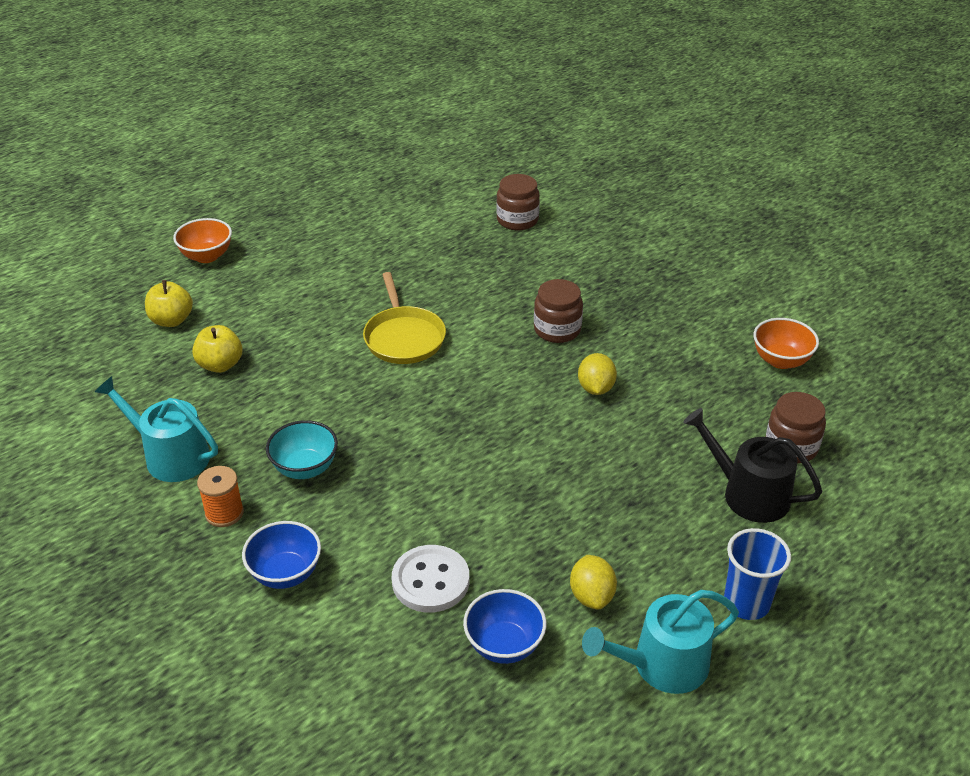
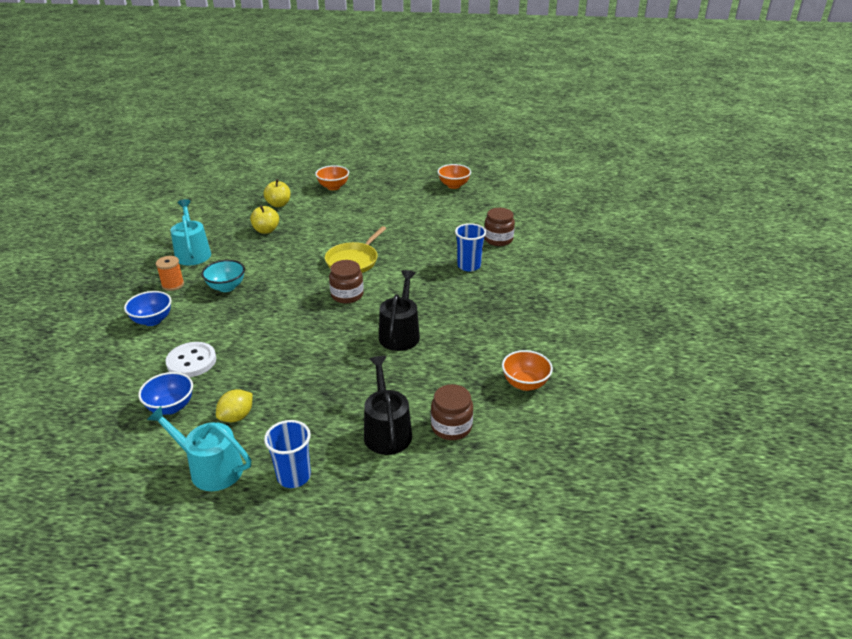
camera: 45 degrees right, 5 degrees down
(359, 177) = (453, 185): none -> orange bowl
(537, 268) = (469, 266): none -> blue cup
(557, 330) = (429, 297): brown jar -> brown jar (347, 295)
(595, 388) = (400, 334): yellow lemon -> black watering can

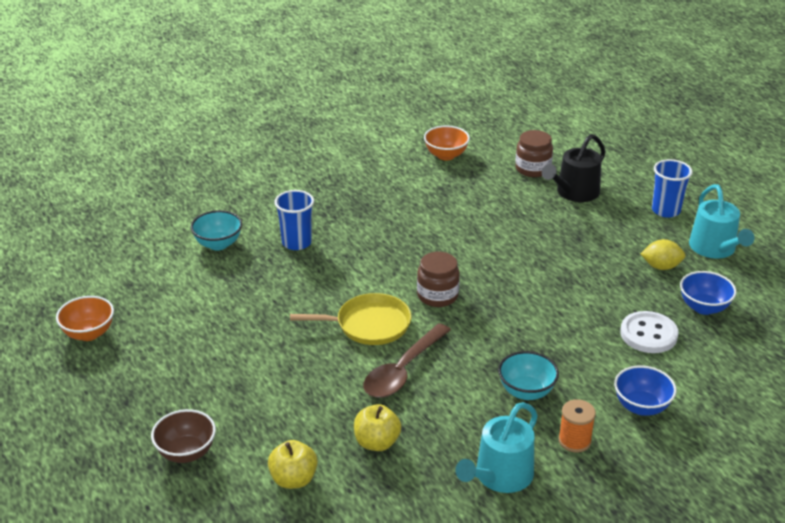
camera: 125 degrees left, 0 degrees up
(302, 256) = (403, 370): none -> brown spoon
(333, 187) = (186, 452): orange bowl -> brown bowl
(400, 334) = (458, 236): black watering can -> none
(498, 239) = (218, 244): brown jar -> turquoise bowl

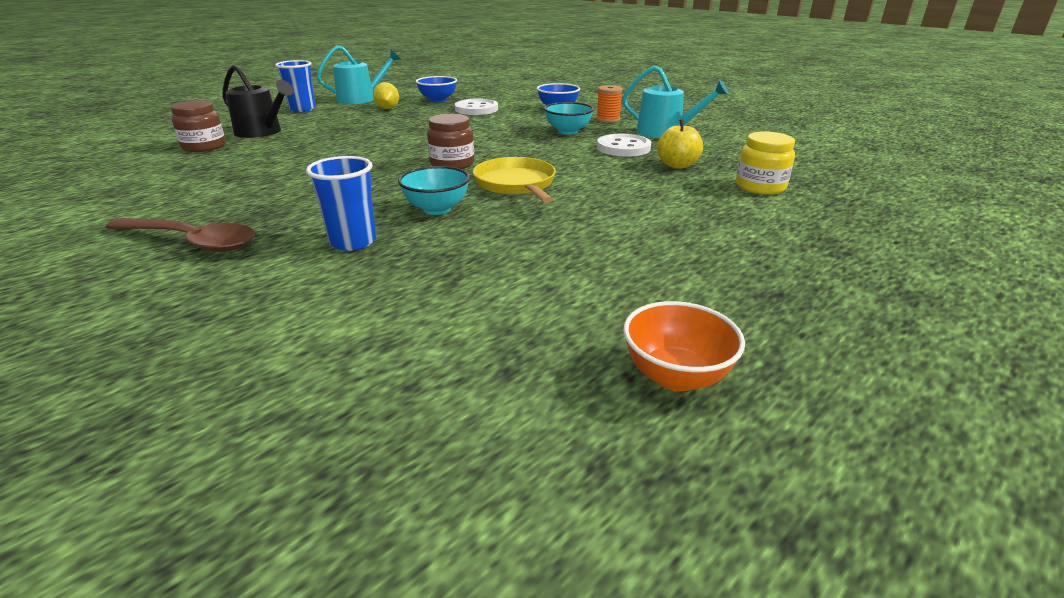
camera: 105 degrees left, 5 degrees down
(186, 452) = (800, 237): brown bowl -> none
(218, 244) = (358, 303): turquoise bowl -> turquoise bowl (437, 209)
(293, 479) = (760, 187): yellow apple -> yellow jar
(403, 370) = (575, 166): brown spoon -> brown spoon (191, 242)
(446, 155) = (142, 183): orange bowl -> none
(449, 420) = (623, 148): none -> white button

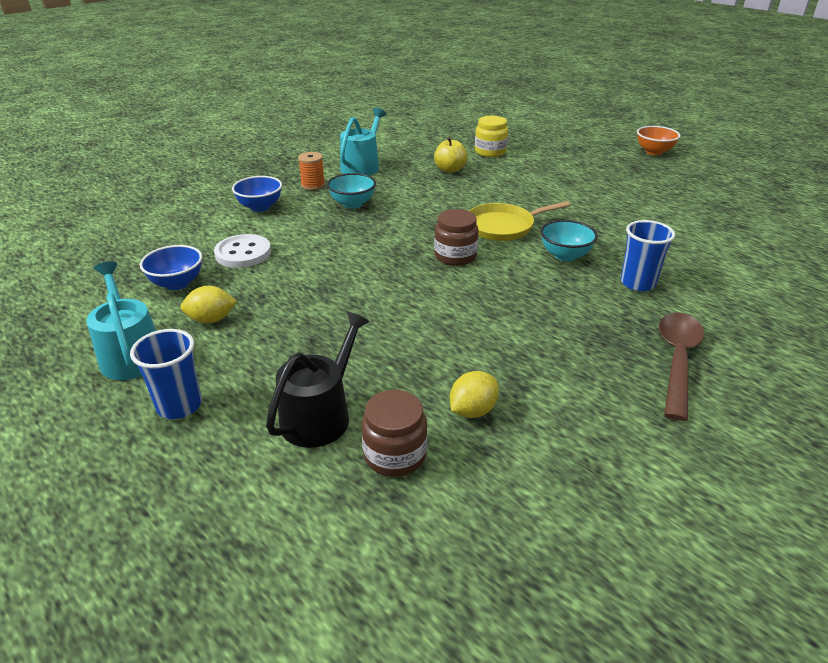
camera: 90 degrees left, 5 degrees up
(220, 164) = (472, 410): none -> yellow lemon
(623, 148) = (406, 184): white button -> none
(675, 376) = (717, 193): orange bowl -> orange bowl (654, 152)

